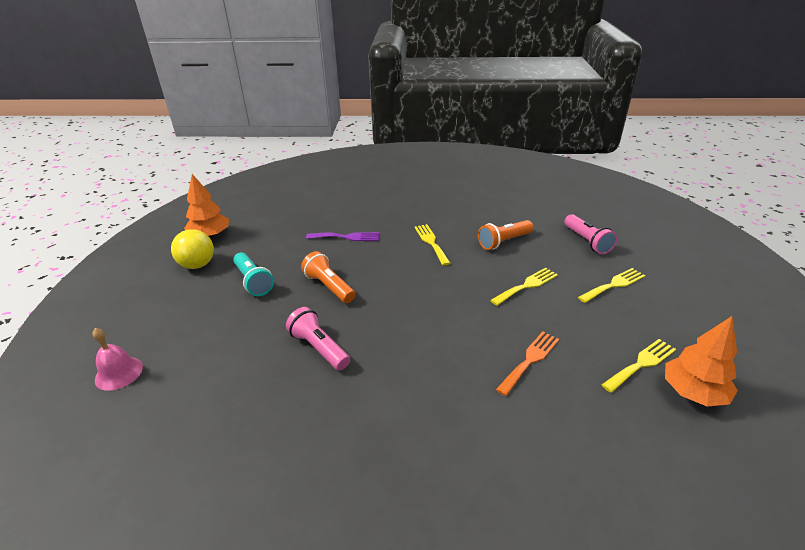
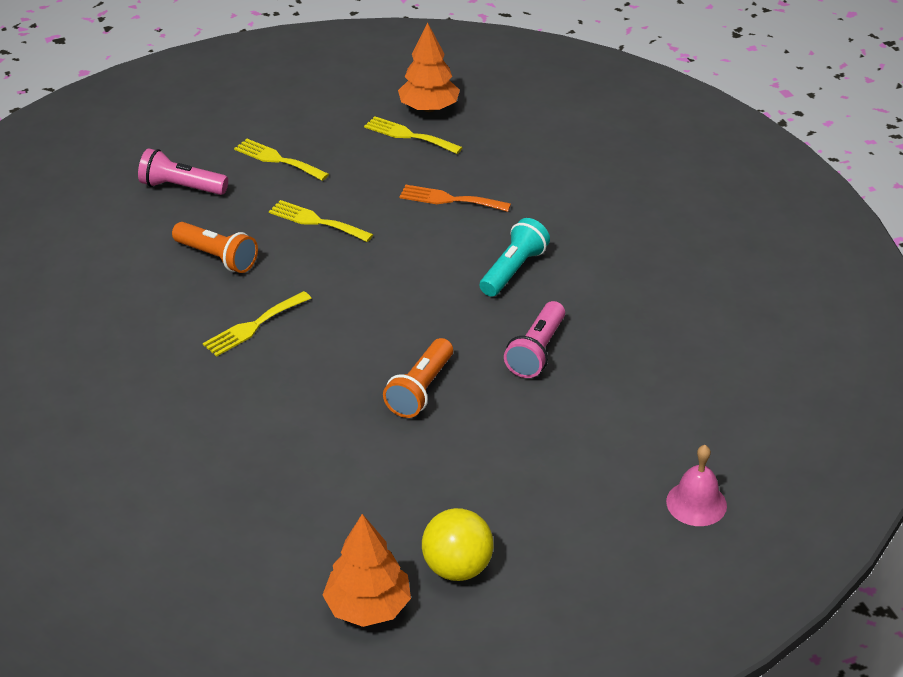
camera: 115 degrees left, 5 degrees up
(253, 281) = (457, 475): turquoise flashlight -> turquoise flashlight (513, 270)
(346, 237) = (283, 423): purple fork -> none
(587, 241) = (181, 187): pink flashlight -> pink flashlight turned 120 degrees counterclockwise

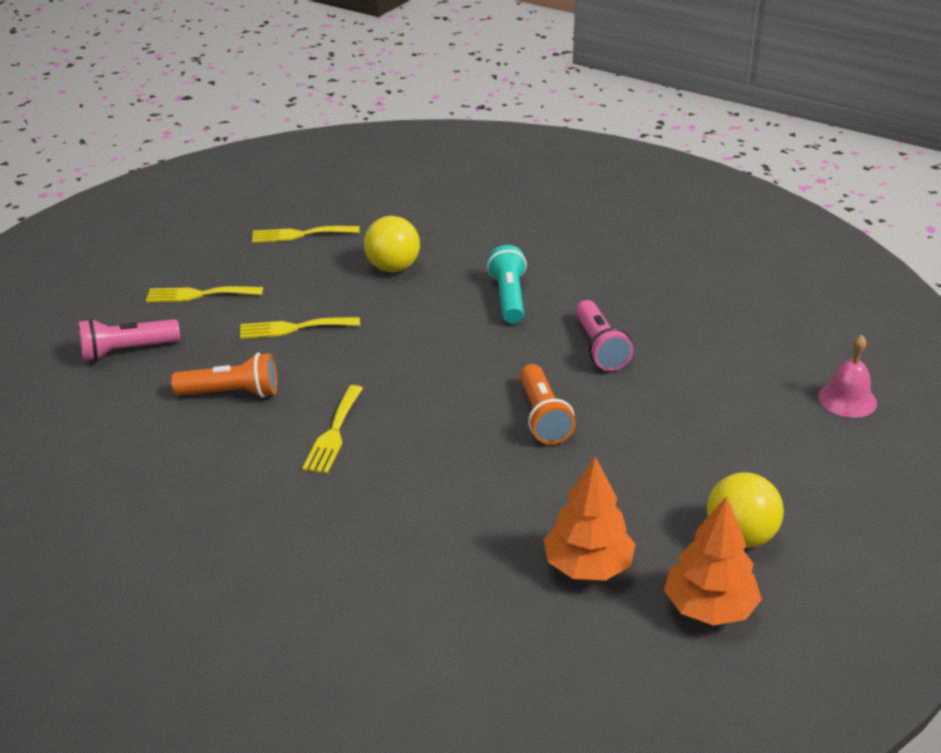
camera: 35 degrees left, 5 degrees down
(429, 108) = (294, 209): orange tree -> orange tree (588, 566)
(449, 199) = (393, 268): orange fork -> yellow ball

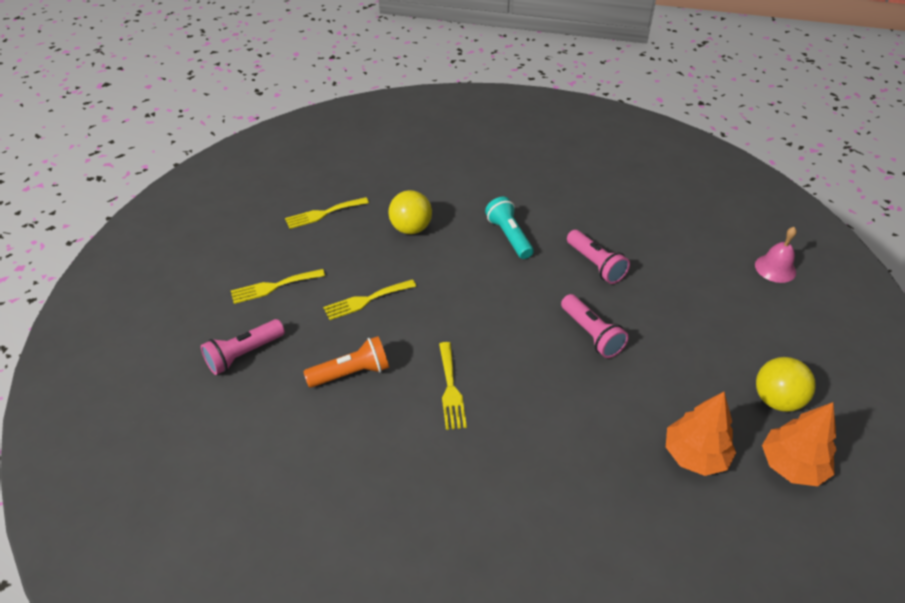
camera: 20 degrees left, 10 degrees up
(543, 417) = (591, 334): orange flashlight -> pink flashlight

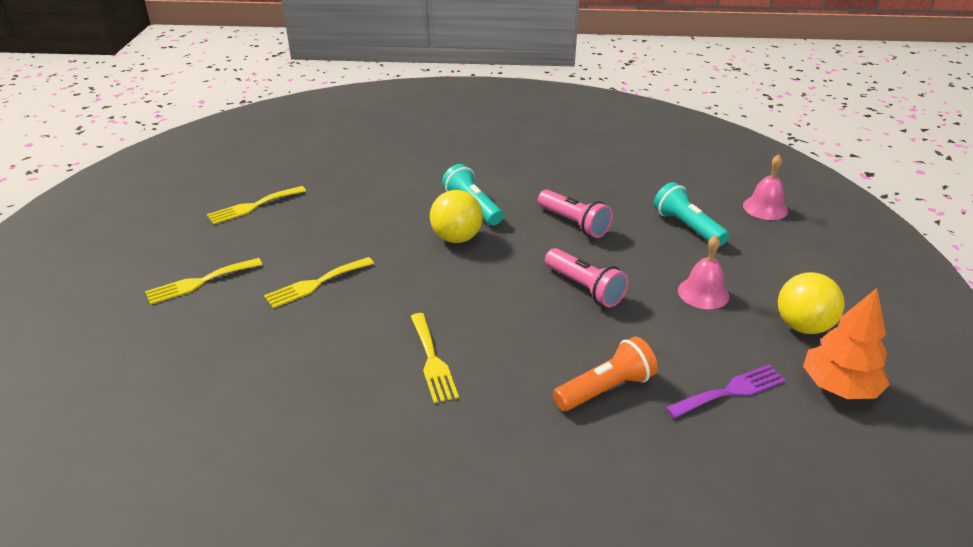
camera: 10 degrees left, 10 degrees down
(244, 354) = (168, 355): pink flashlight -> none
(351, 373) = (308, 358): orange flashlight -> orange flashlight (605, 389)
(411, 228) = (359, 210): yellow ball -> yellow ball (456, 238)
(695, 353) = (703, 293): none -> pink bell
(695, 455) = (730, 391): orange tree -> purple fork
(697, 281) = (687, 227): none -> turquoise flashlight

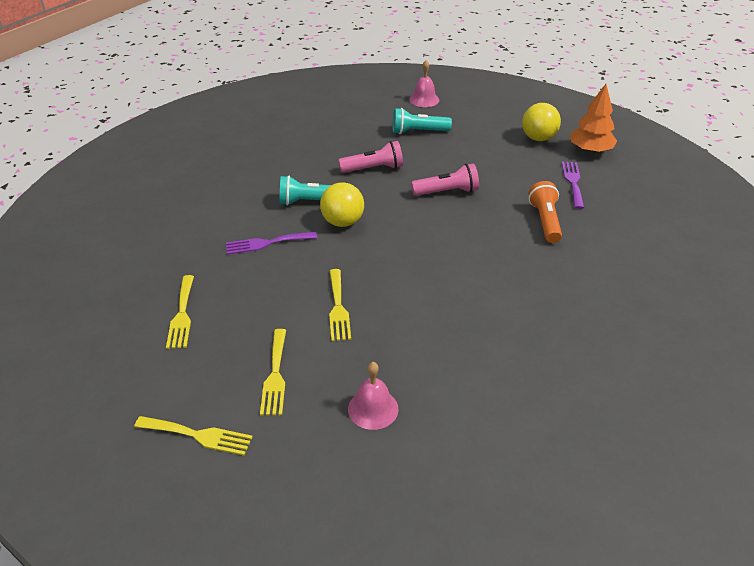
camera: 60 degrees left, 5 degrees up
(384, 209) = (267, 243): none -> purple fork
(432, 360) = (473, 278): yellow fork -> yellow fork (198, 435)
(703, 293) = (486, 154): pink bell -> pink bell (373, 409)

